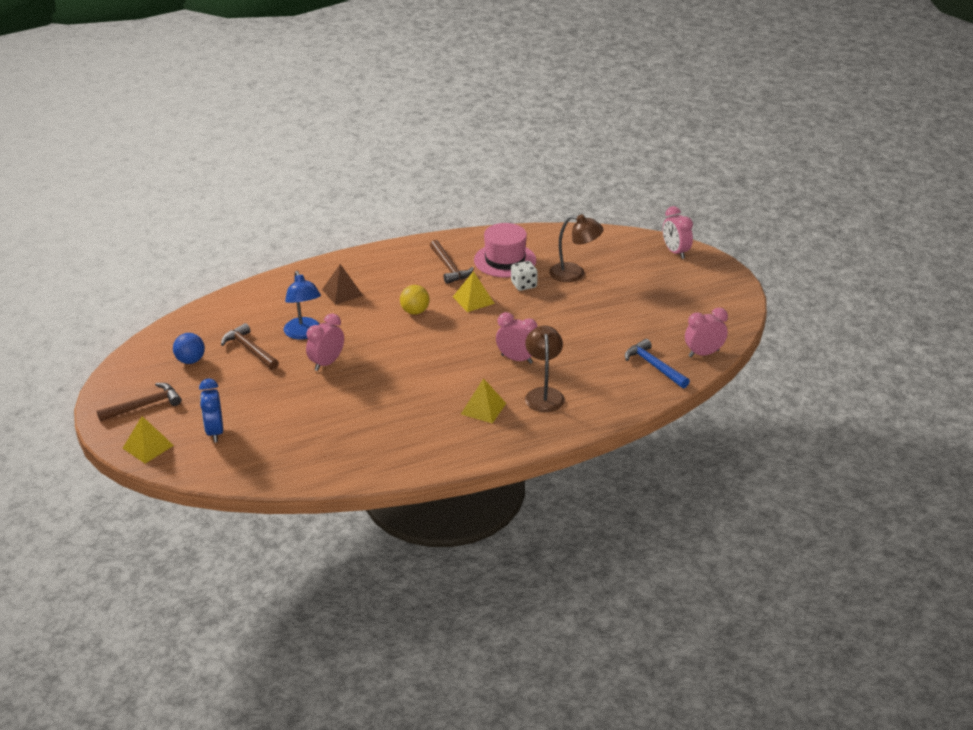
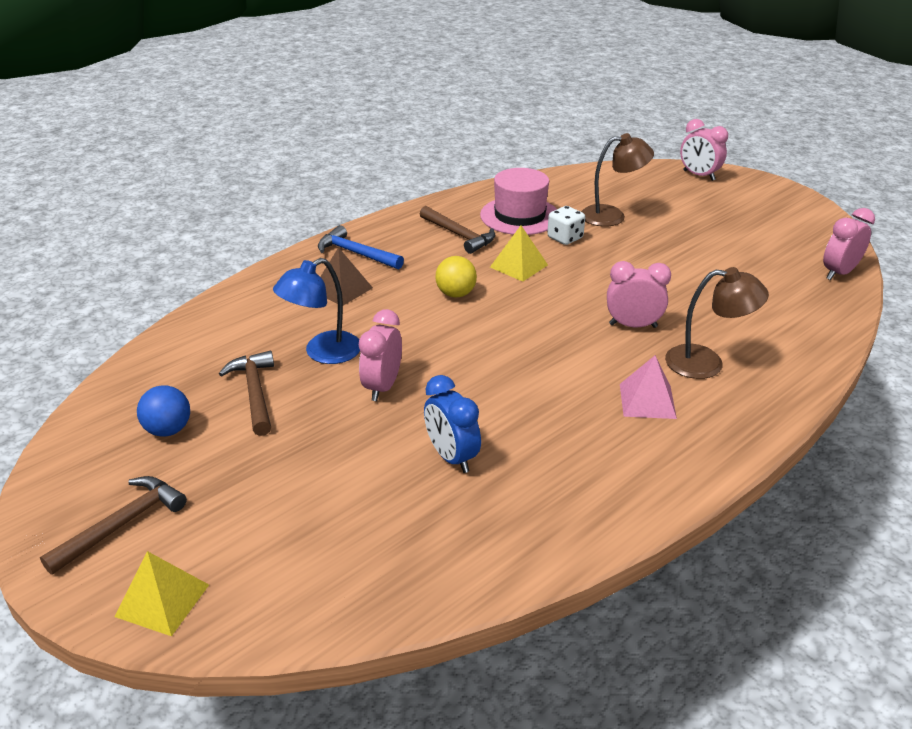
camera: 20 degrees left, 0 degrees up
(215, 432) = (270, 540): blue clock -> blue clock (451, 457)
(250, 349) = (255, 393): brown hammer -> brown hammer turned 45 degrees clockwise
(304, 333) = (323, 353): blue lamp -> blue lamp turned 90 degrees clockwise
(483, 408) = (647, 401): yellow pyramid -> pink pyramid
(543, 394) = (706, 363): brown lamp -> brown lamp turned 120 degrees clockwise
(654, 366) = (801, 299): blue hammer -> blue hammer (356, 253)

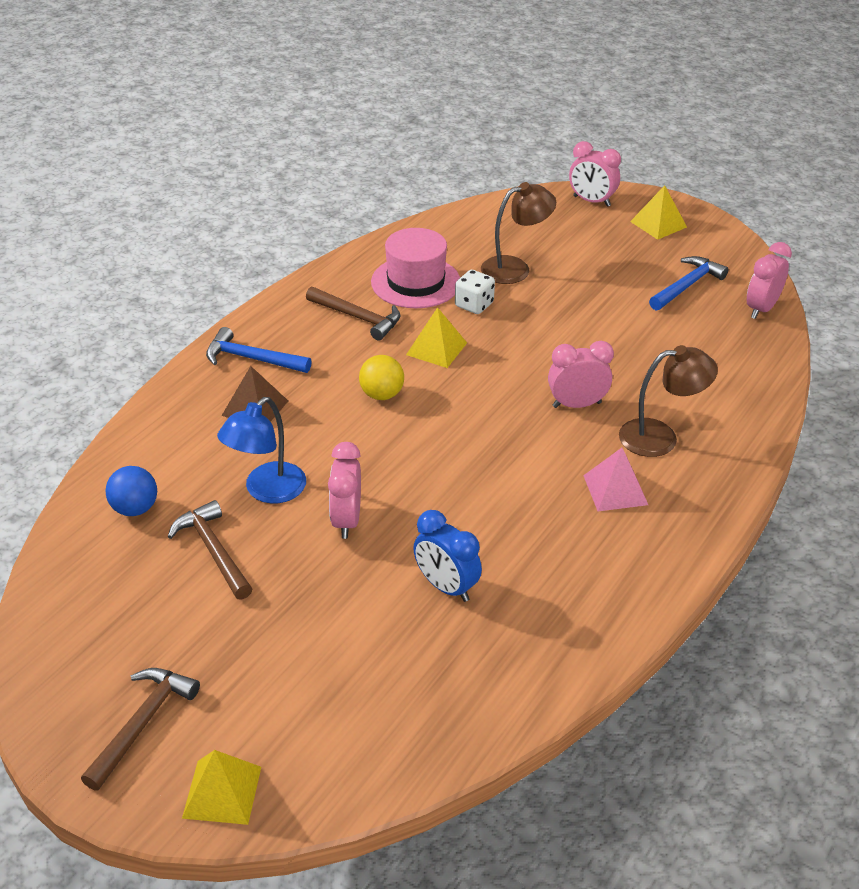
camera: 15 degrees left, 5 degrees up
(168, 430) = (140, 611): blue ball -> blue ball (135, 508)
(756, 198) = (658, 224): none -> yellow pyramid
(769, 246) = (687, 286): none -> blue hammer

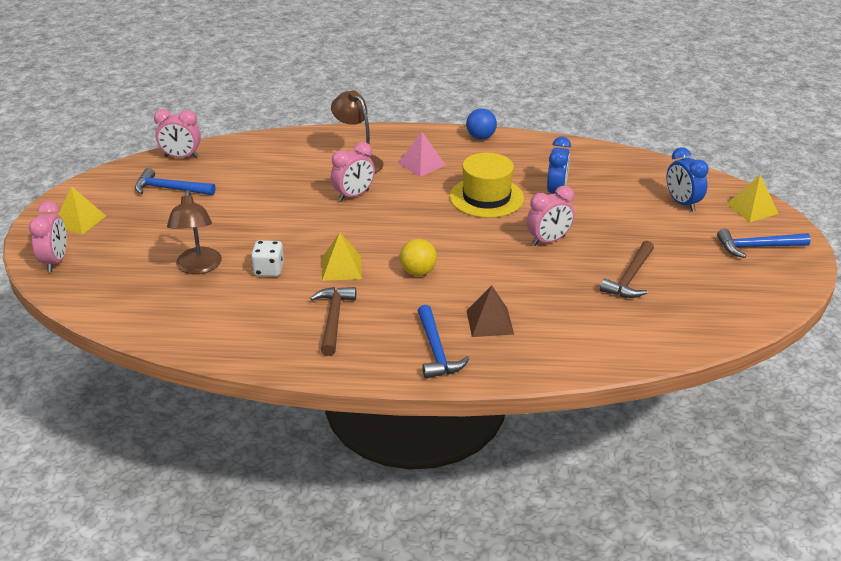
camera: 120 degrees left, 5 degrees down
(135, 508) = (639, 327): blue ball -> blue ball (480, 137)
(142, 724) = (757, 247): brown hammer -> blue hammer
(267, 491) = (560, 280): blue lamp -> none
(307, 711) = (682, 203): none -> blue clock
(415, 282) = (257, 309): pink hat -> none
(486, 512) = (486, 197): none -> yellow hat
(515, 268) = (198, 267): brown lamp -> brown lamp turned 135 degrees counterclockwise
(576, 404) = (354, 195): pink clock -> pink clock turned 90 degrees counterclockwise

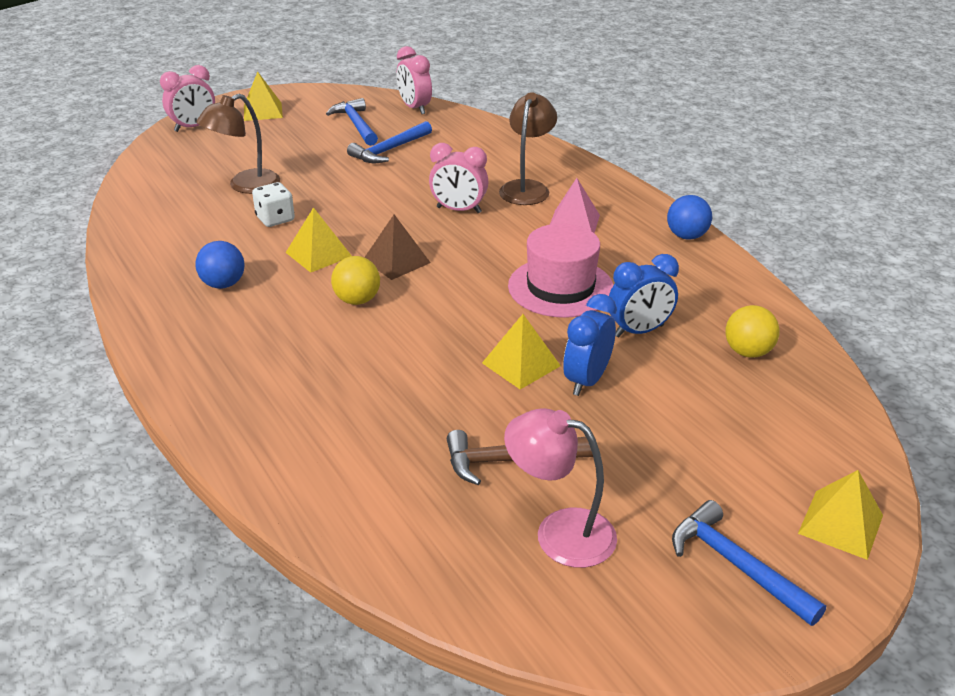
camera: 55 degrees right, 0 degrees up
(333, 319) = (223, 284): brown hammer -> blue ball
(436, 350) = (220, 366): blue hammer -> blue hammer (389, 150)
(486, 197) = (560, 287): yellow hat -> pink hat
(490, 322) = (306, 382): brown pyramid -> brown pyramid (396, 261)
(548, 241) = (521, 364): pink clock -> yellow pyramid
(607, 171) = (748, 352): none -> yellow ball
(682, 203) = (757, 446): blue clock -> blue clock (586, 380)
(697, 285) = (559, 532): none -> pink lamp

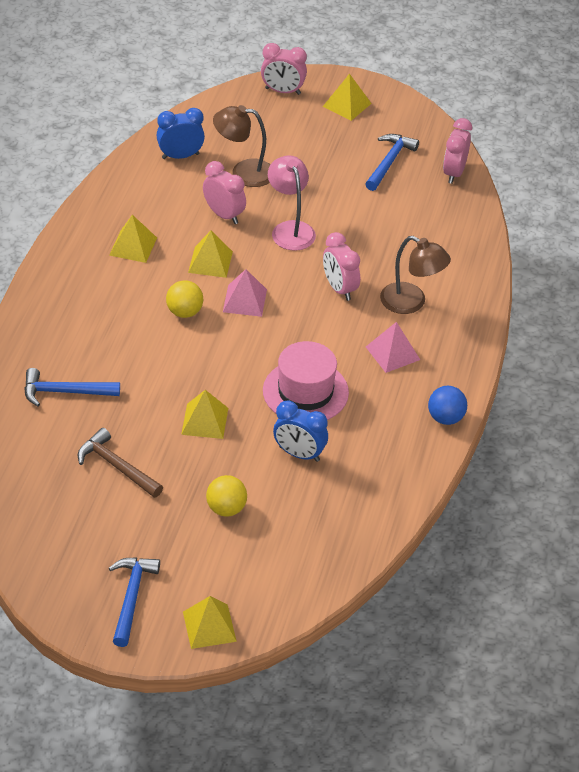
camera: 45 degrees right, 10 degrees up
(223, 284) = (133, 246): blue ball -> yellow pyramid
(275, 219) = (224, 215): white dice -> pink clock
(389, 150) = (375, 203): blue hammer -> blue hammer (65, 392)
(396, 261) = (245, 300): brown pyramid -> pink pyramid
(527, 188) = (411, 303): brown lamp -> brown lamp turned 60 degrees clockwise
(559, 532) = (83, 517): pink lamp -> pink lamp (290, 229)
(586, 380) = (221, 458): blue clock -> blue clock (180, 156)
(748, 352) = (334, 515): yellow ball -> yellow ball (226, 508)

